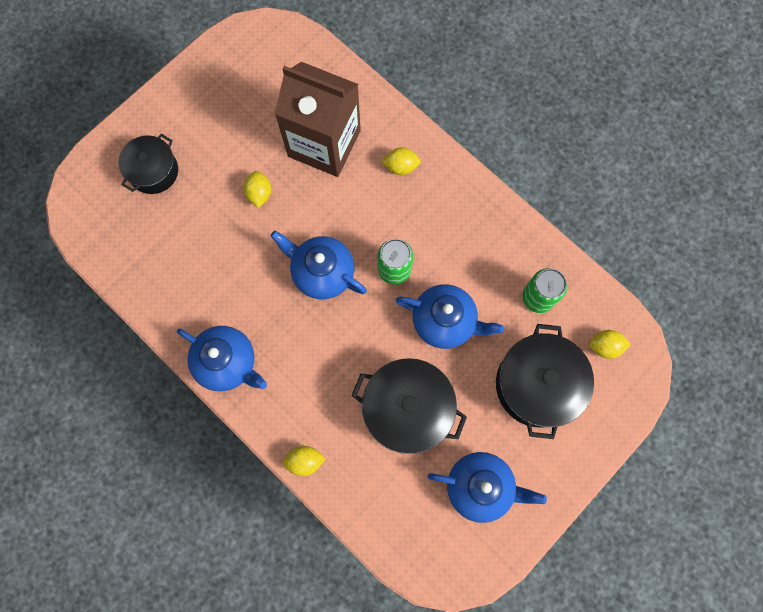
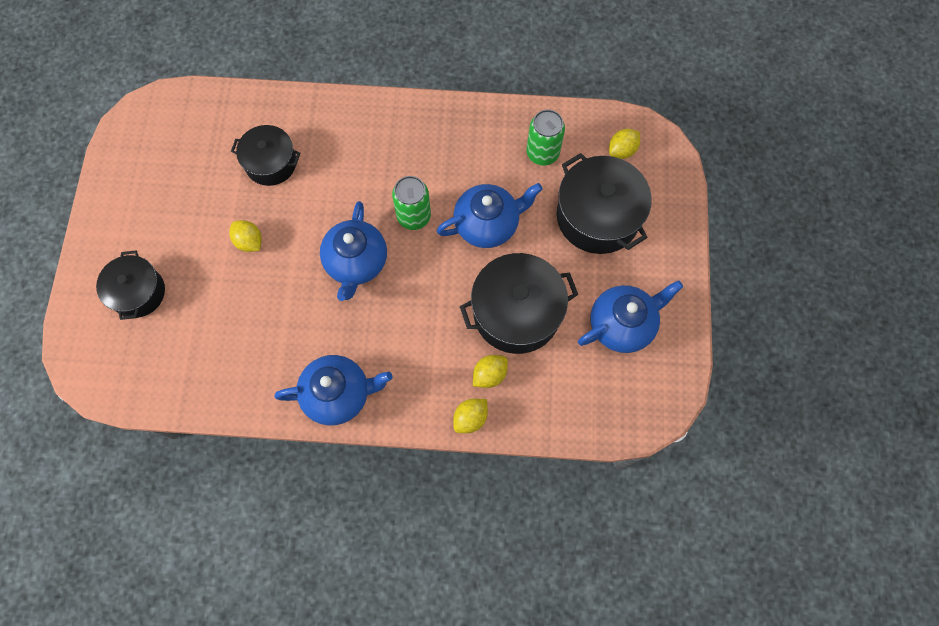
camera: 40 degrees left, 5 degrees down
(322, 272) = (356, 263): blue teapot -> blue teapot turned 75 degrees counterclockwise
(324, 143) = (271, 163): brown carton -> black pot
(401, 166) = (350, 135): yellow lemon -> yellow lemon (489, 375)

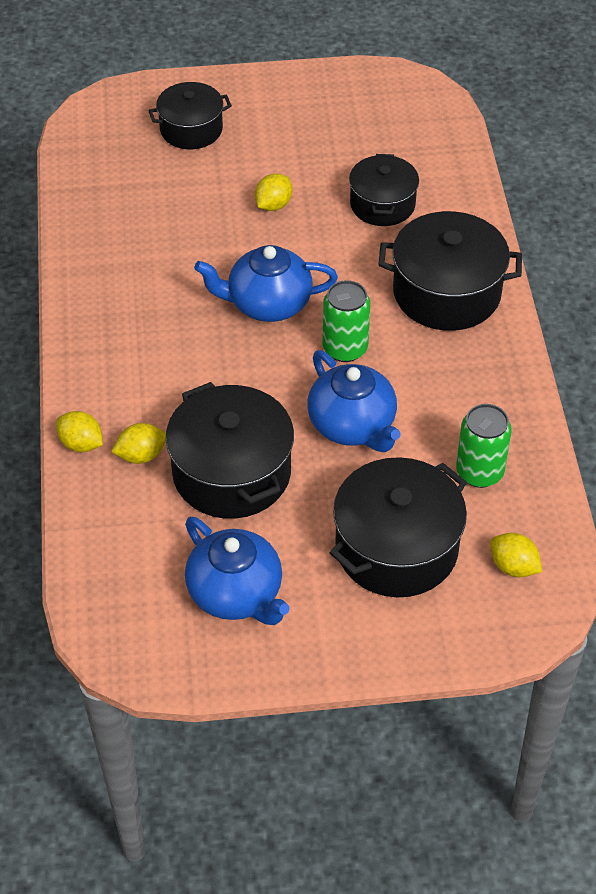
camera: 80 degrees right, 20 degrees down
(338, 394) = (96, 315): blue teapot -> none
(374, 138) = (446, 292): none -> black pot
(489, 375) = (141, 455): yellow lemon -> yellow lemon turned 60 degrees counterclockwise

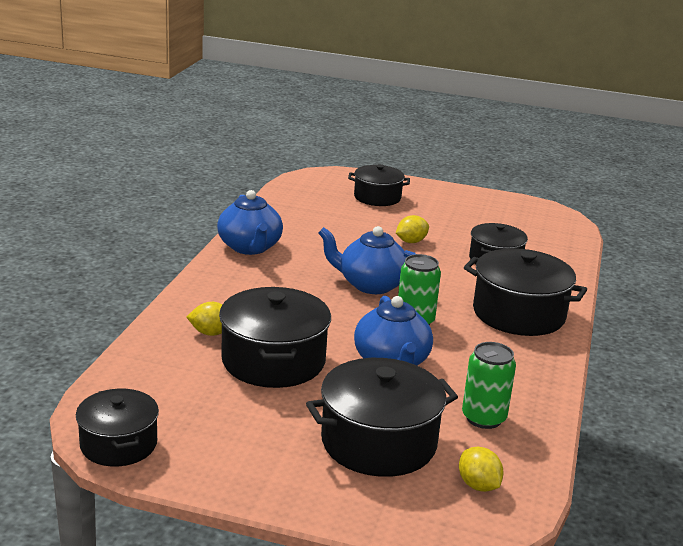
camera: 20 degrees right, 25 degrees down
(81, 444) = (172, 315): yellow lemon -> none
(150, 656) = (118, 444): none -> black pot
(236, 594) = (220, 429): blue teapot -> blue teapot (250, 247)

